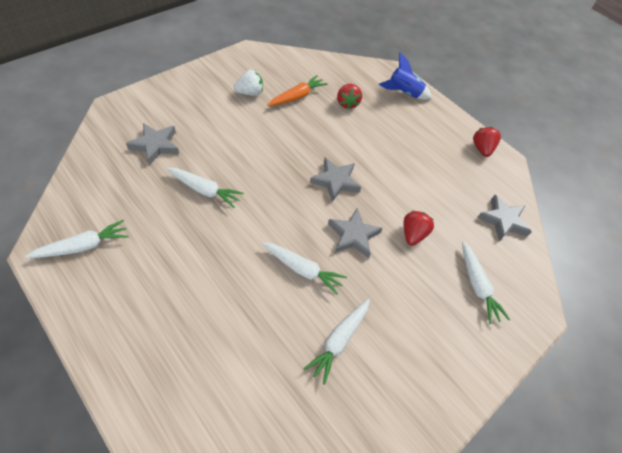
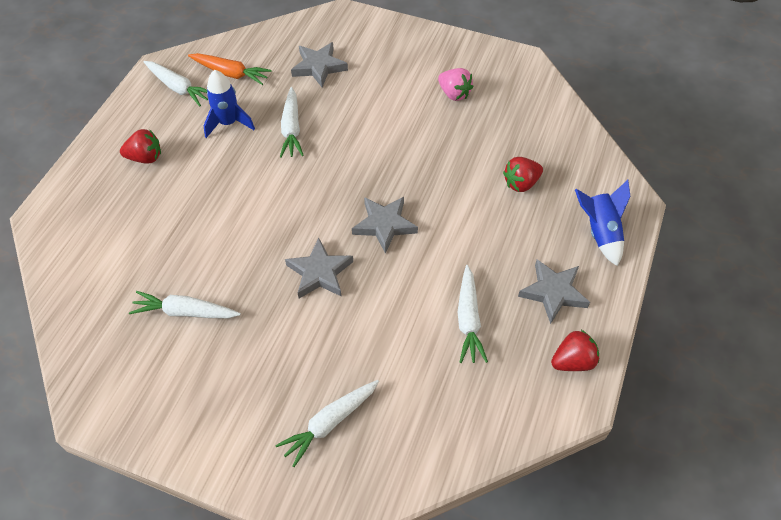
camera: 70 degrees right, 0 degrees up
(161, 227) = (228, 123): none -> blue rocket
(250, 93) = (454, 94): white strawberry -> pink strawberry
(297, 97) = (487, 134): orange carrot -> orange carrot (230, 73)
(303, 269) = (248, 248): white carrot -> white carrot (468, 320)
(413, 234) = (361, 329): red strawberry -> red strawberry (145, 157)
(503, 220) = (456, 425): grey star -> grey star (553, 292)

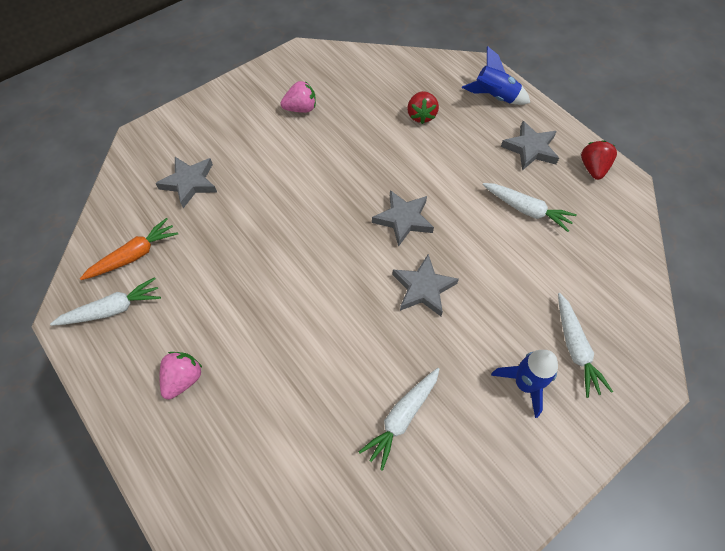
camera: 60 degrees left, 5 degrees up
(145, 157) = (183, 379): red strawberry -> pink strawberry
(228, 123) = (198, 285): blue rocket -> blue rocket (524, 384)
(291, 129) = (247, 237): white carrot -> none

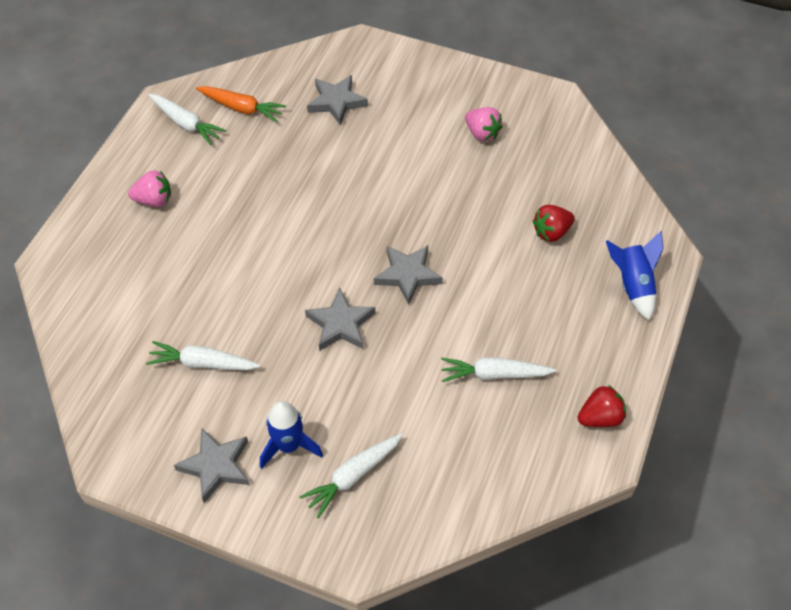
camera: 60 degrees right, 5 degrees down
(526, 210) = (494, 374): white carrot -> white carrot turned 90 degrees clockwise
(530, 149) = (582, 347): grey star -> grey star (216, 466)

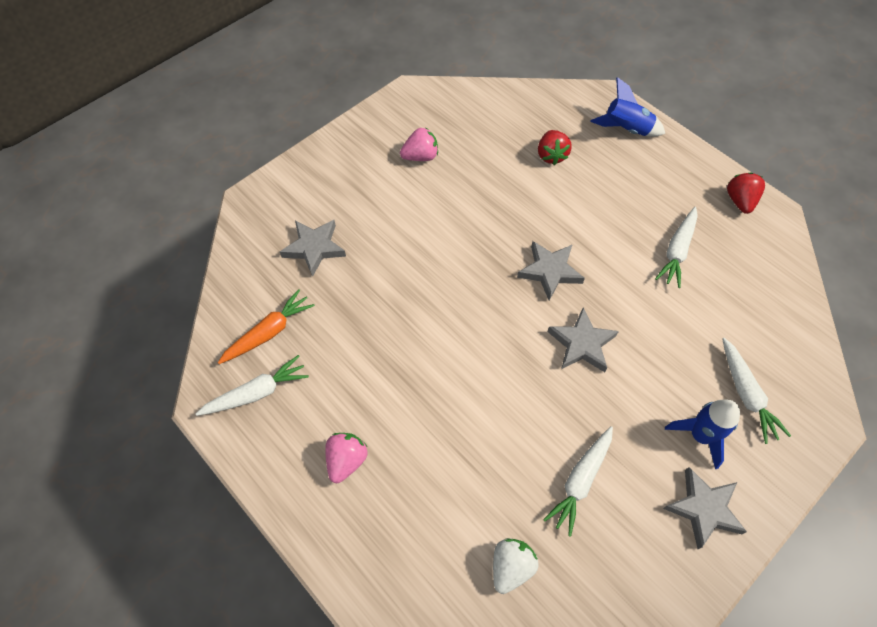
camera: 65 degrees left, 5 degrees up
(109, 337) = (511, 567): none -> white strawberry

